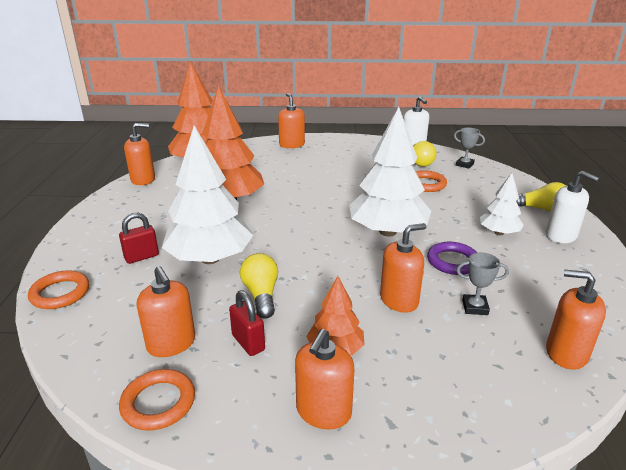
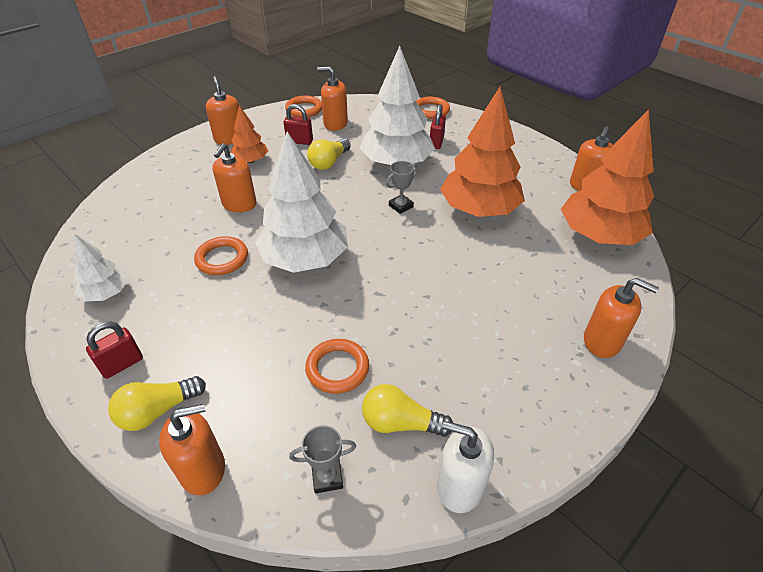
camera: 135 degrees right, 15 degrees up
(261, 295) = (329, 162): yellow light bulb -> yellow light bulb turned 90 degrees clockwise
(453, 261) = (222, 259): purple ring -> orange ring
(475, 307) = (181, 227): grey trophy -> grey trophy (401, 206)
(498, 233) = (196, 324): white tree -> white tree (107, 293)
(561, 235) = (122, 364): white soap dispenser -> red padlock
(566, 353) = (105, 227): orange soap dispenser -> orange soap dispenser (203, 469)

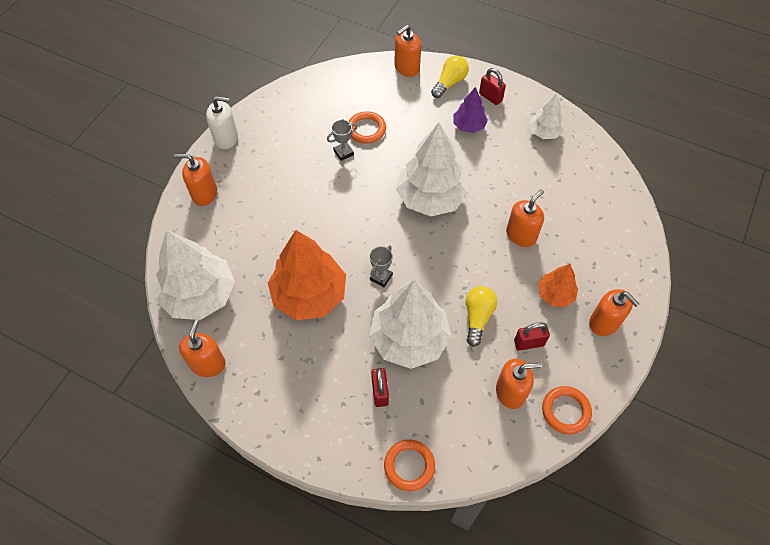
camera: 160 degrees right, 15 degrees up
(122, 364) = (490, 97): red padlock -> red padlock turned 75 degrees counterclockwise
(191, 330) = (469, 126): none -> purple tree
(222, 259) = (491, 179): orange ring -> none
(239, 204) = (521, 235): orange soap dispenser -> orange soap dispenser turned 45 degrees clockwise
(327, 477) = (346, 81): grey trophy -> grey trophy (343, 153)
(400, 423) = (319, 113): yellow light bulb -> none
(460, 486) = (280, 95): white soap dispenser -> white soap dispenser (226, 138)
(598, 235) = (200, 295): orange tree -> white tree

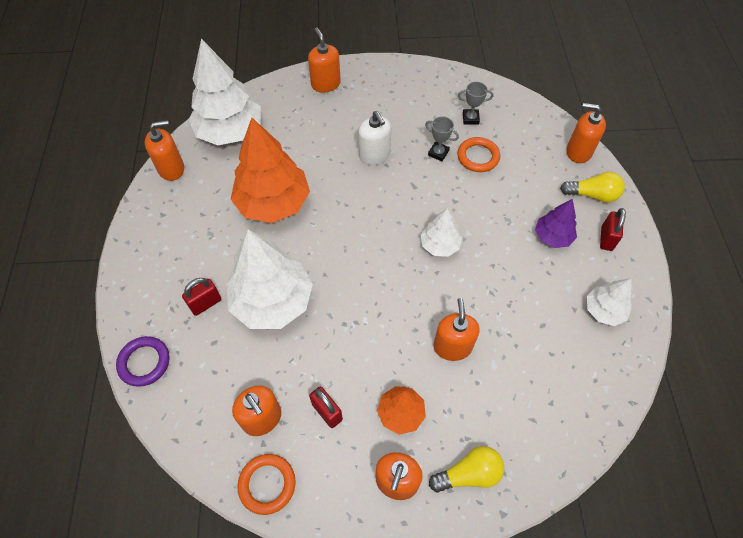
camera: 60 degrees right, 0 degrees up
(226, 138) = (390, 68): white soap dispenser -> white soap dispenser (374, 155)
(381, 277) = (324, 247): grey trophy -> grey trophy (470, 118)
(409, 466) = (144, 362): orange ring -> purple ring
(431, 198) = (439, 245): white tree -> white tree, size x0.52
(477, 317) = (329, 349): yellow light bulb -> yellow light bulb (469, 474)
(521, 235) = (452, 346): orange soap dispenser -> orange soap dispenser turned 105 degrees counterclockwise

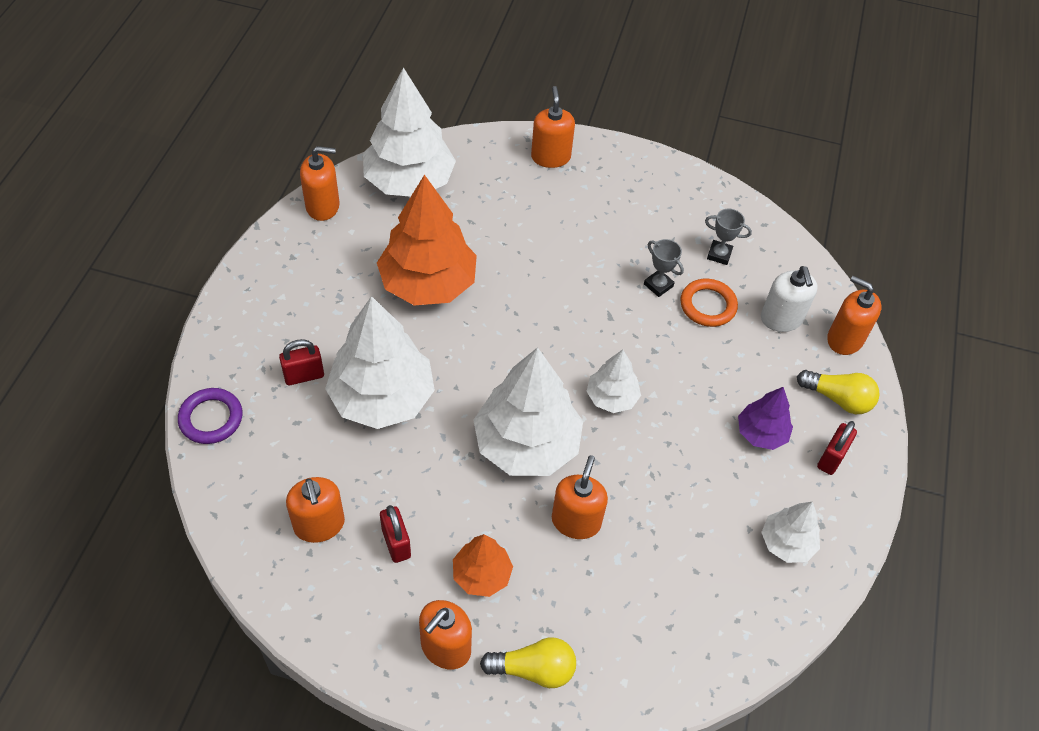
camera: 15 degrees right, 5 degrees down
(267, 484) = (297, 597): orange ring -> none
(374, 155) = (576, 264): white soap dispenser -> white soap dispenser (781, 319)
(393, 300) = (526, 444): none -> white tree

